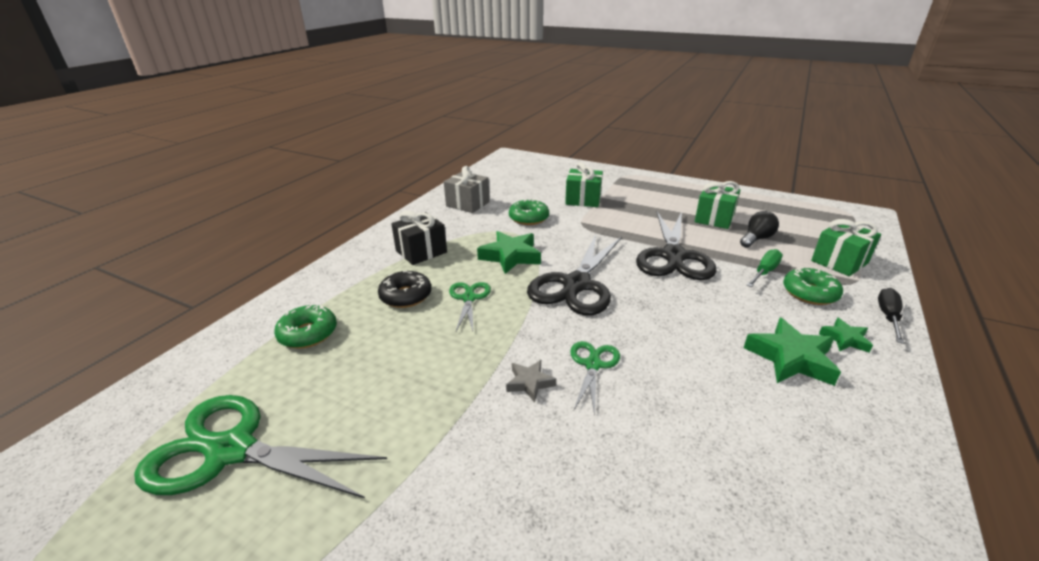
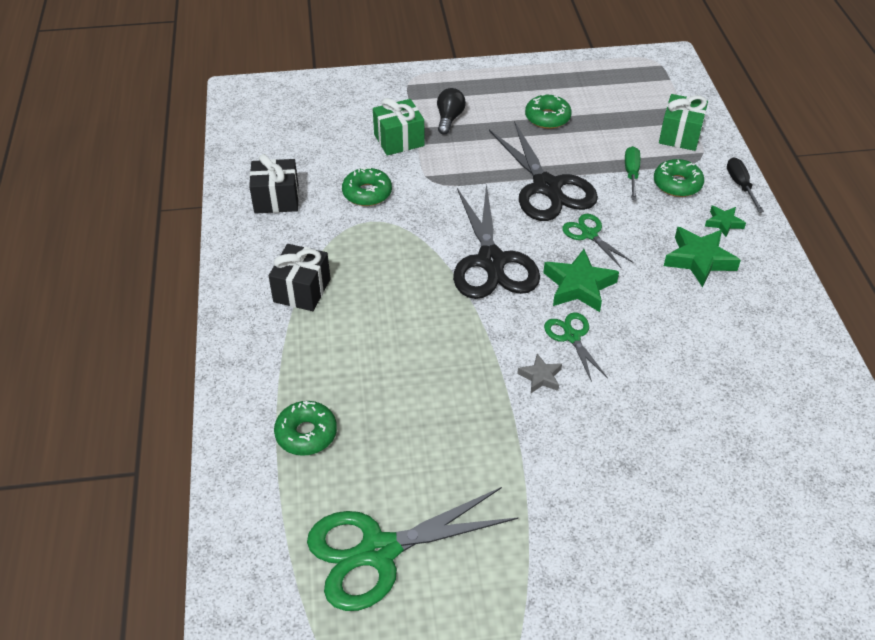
camera: 35 degrees left, 15 degrees up
(406, 296) = (349, 350): black donut -> none
(467, 204) = (276, 199): grey gift -> black gift
(469, 298) = (411, 323): green scissors -> green scissors (589, 234)
(510, 256) = (400, 255): green star -> green star (578, 286)
(714, 218) = (547, 118): green gift -> green donut
(756, 239) = (601, 132): black light bulb -> black light bulb (449, 119)

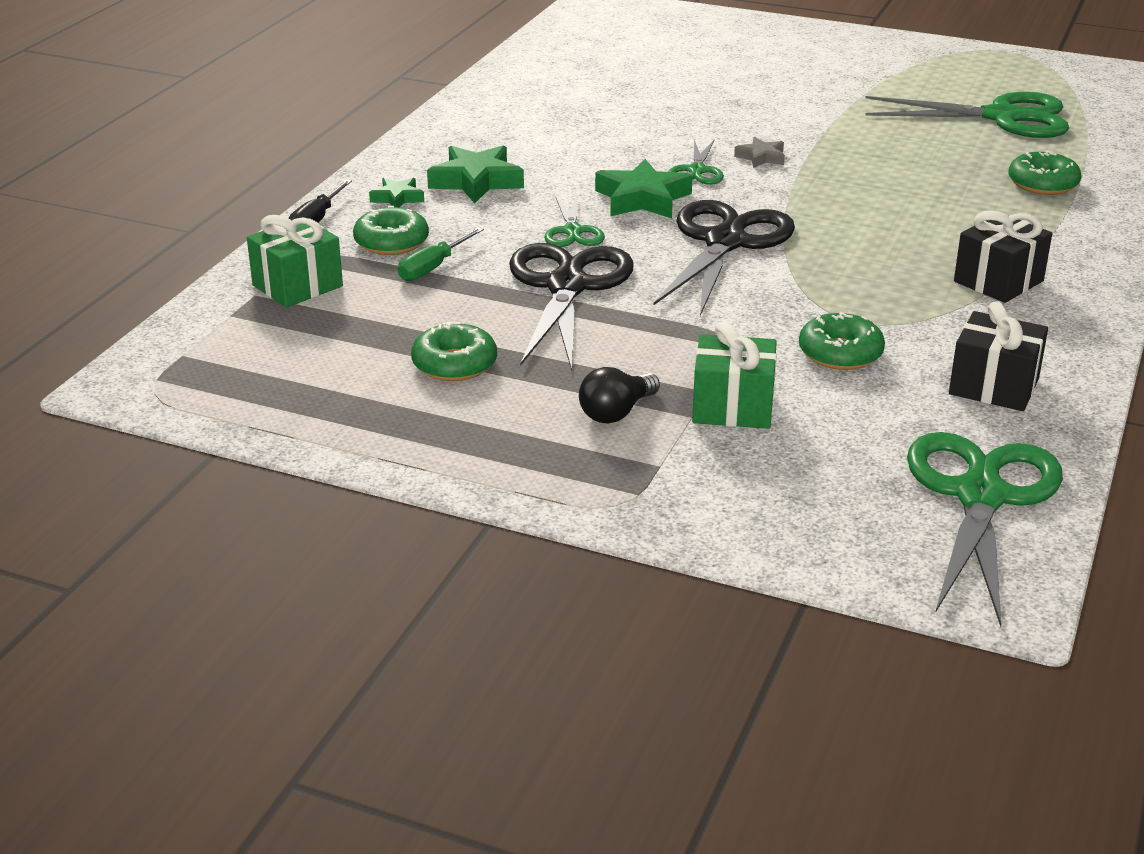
camera: 150 degrees left, 15 degrees down
(262, 132) = (980, 496): none -> green scissors

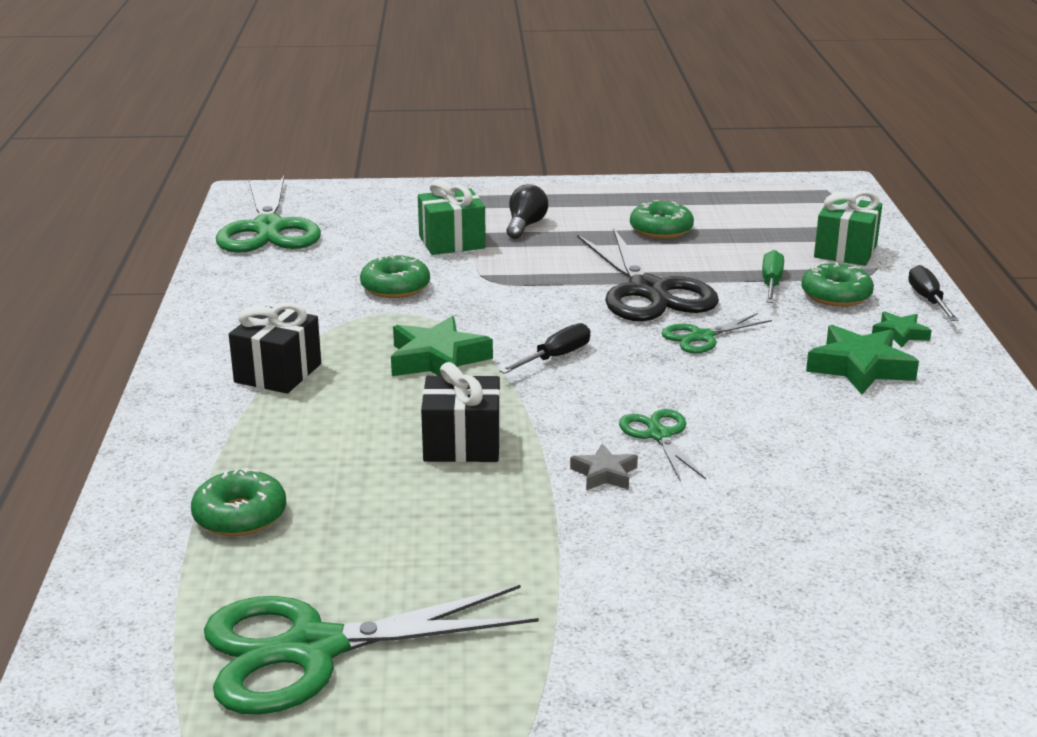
camera: 155 degrees right, 5 degrees down
(573, 232) = (701, 337): green scissors -> green scissors turned 90 degrees counterclockwise
(642, 199) = (678, 386): green star -> green star (437, 359)
(725, 242) = (555, 357): black scissors -> black screwdriver
(993, 386) = (269, 288): black gift -> black gift (462, 444)

